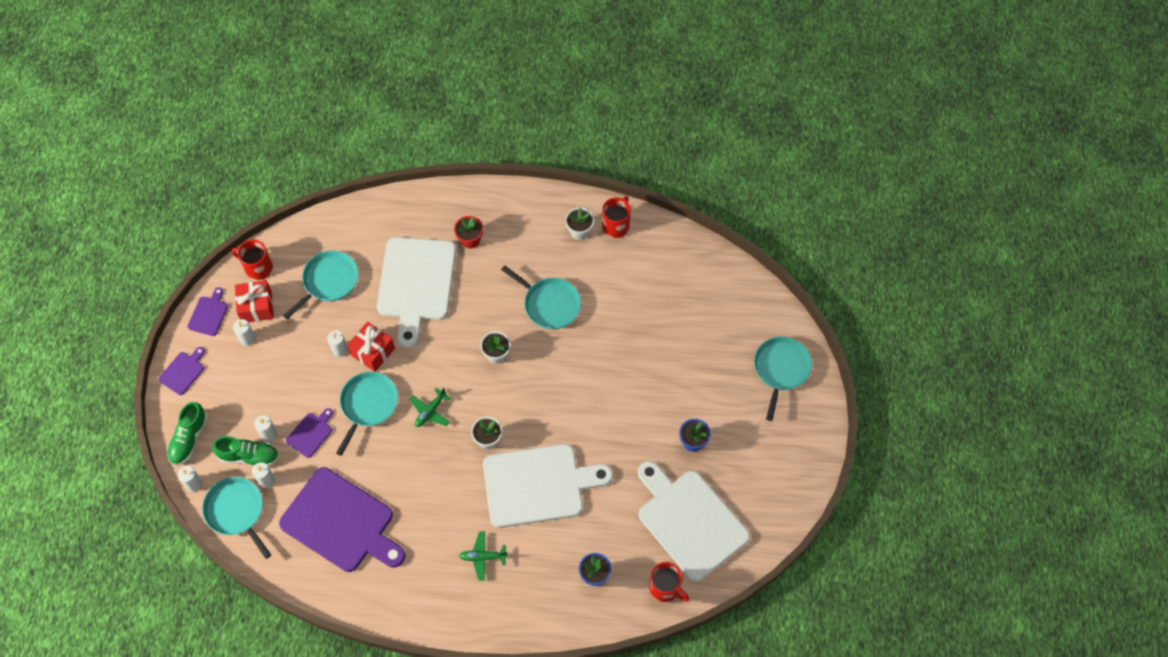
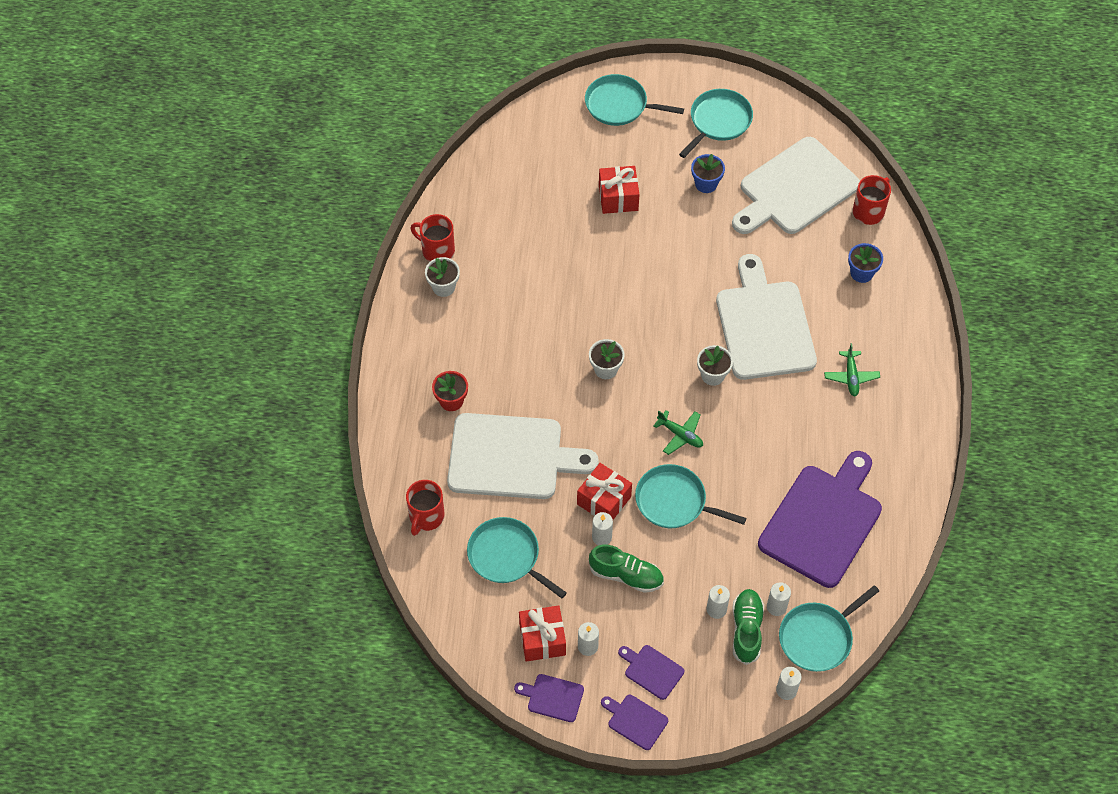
camera: 90 degrees left, 5 degrees down
(189, 439) = (727, 703): green shoe -> green shoe (626, 575)
(258, 267) = (485, 643): red mug -> red mug (426, 517)
(311, 433) = (714, 562): purple cutting board -> purple cutting board (652, 670)
(549, 304) = (540, 317): turquoise pan -> turquoise pan (718, 121)
(675, 367) = (618, 198): none -> red gift

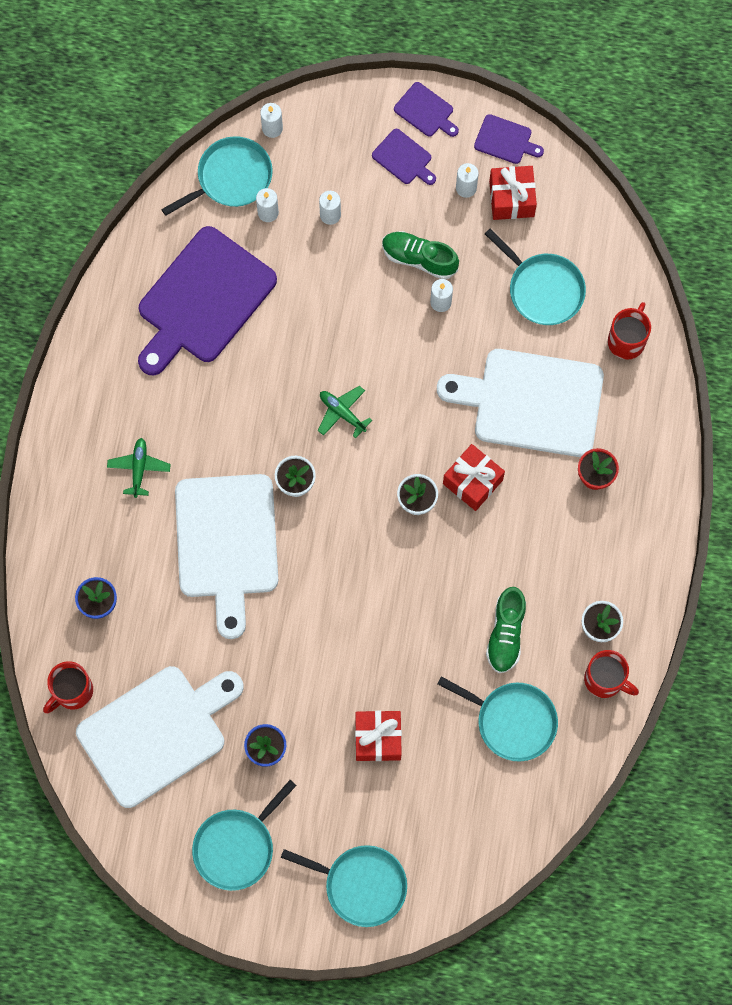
camera: 175 degrees left, 15 degrees up
(604, 500) = (434, 343): red gift -> red gift (472, 482)
(674, 501) = (358, 335): turquoise pan -> turquoise pan (512, 721)
(746, 630) = (302, 191): green shoe -> green shoe (506, 634)

